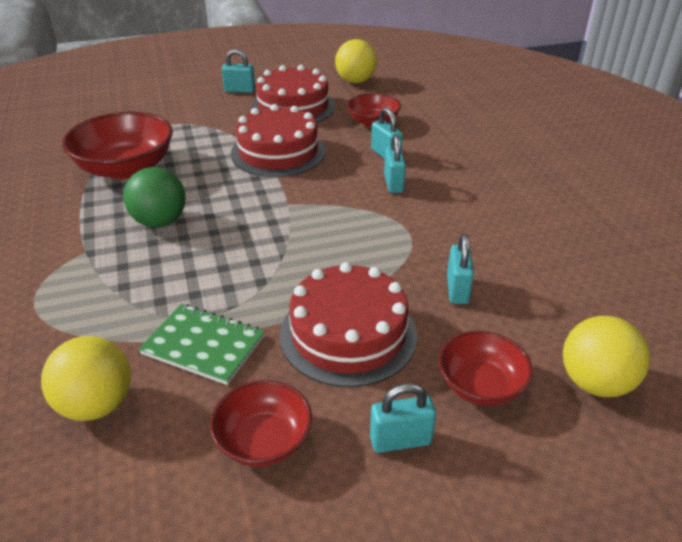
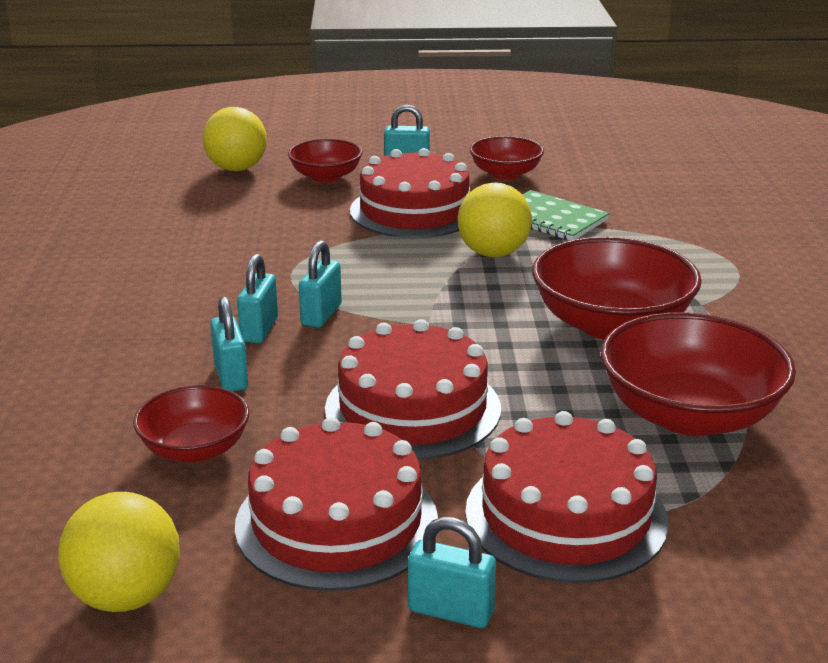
camera: 165 degrees left, 10 degrees down
(97, 404) = (637, 200): yellow ball -> yellow ball (493, 253)
(160, 222) = (611, 324): green ball -> red bowl
(197, 120) = (565, 515): none -> red cake
(457, 289) = (286, 224): turquoise padlock -> turquoise padlock (321, 315)

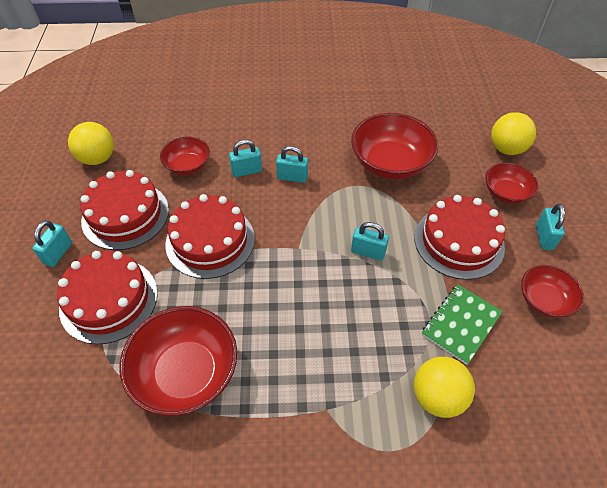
camera: 90 degrees right, 25 degrees up
(321, 315) = (308, 201): turquoise padlock -> turquoise padlock (368, 252)
(493, 253) = (396, 284): yellow ball -> yellow ball (437, 396)
(611, 324) = (296, 345): red bowl -> red bowl (390, 163)

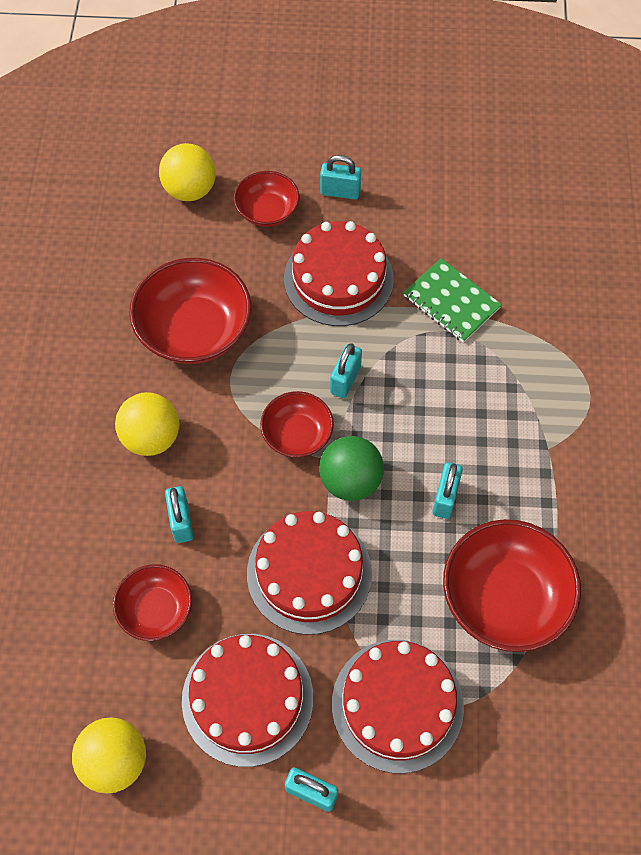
camera: 85 degrees left, 10 degrees up
(283, 261) = (350, 481): none -> green ball
(292, 177) = (203, 459): turquoise padlock -> turquoise padlock (445, 498)
(437, 396) = (534, 342): yellow ball -> yellow ball (151, 437)
(544, 300) = (425, 217): red bowl -> red bowl (297, 434)

